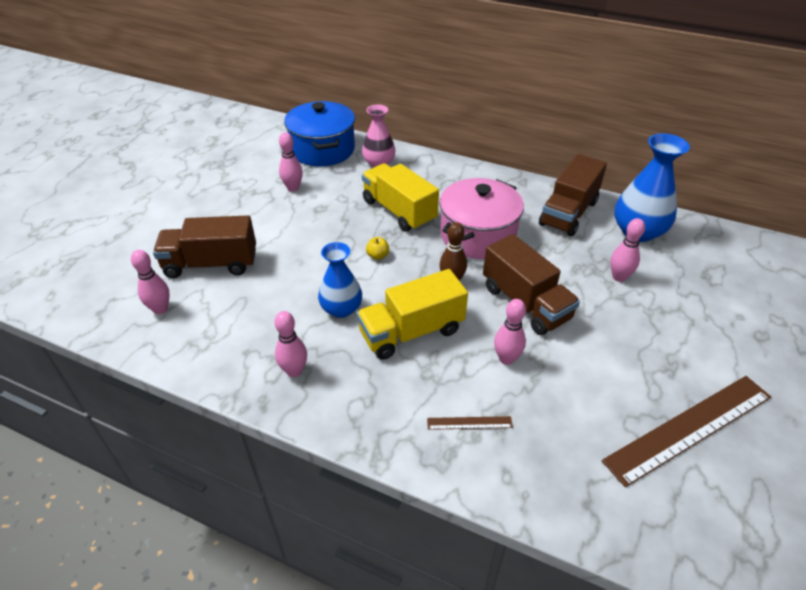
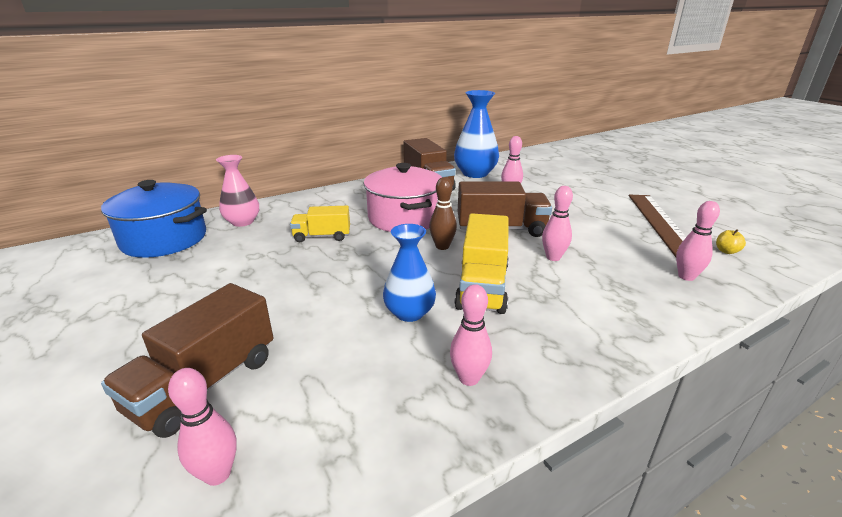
camera: 55 degrees left, 15 degrees down
(293, 188) = (185, 276): pink bowling pin -> pink bowling pin (686, 276)
(378, 256) = (363, 267): yellow apple -> yellow apple (726, 251)
(399, 211) = (322, 236): yellow truck -> yellow truck, size x0.62
(469, 423) = (613, 299): brown ruler -> none

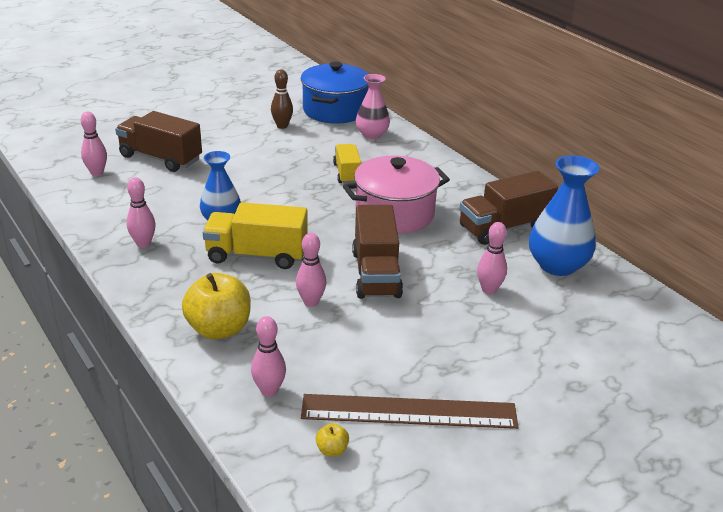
camera: 85 degrees right, 5 degrees up
(442, 246) = (331, 236): brown bowling pin -> brown bowling pin (282, 126)
(620, 305) = (219, 329): none -> yellow apple

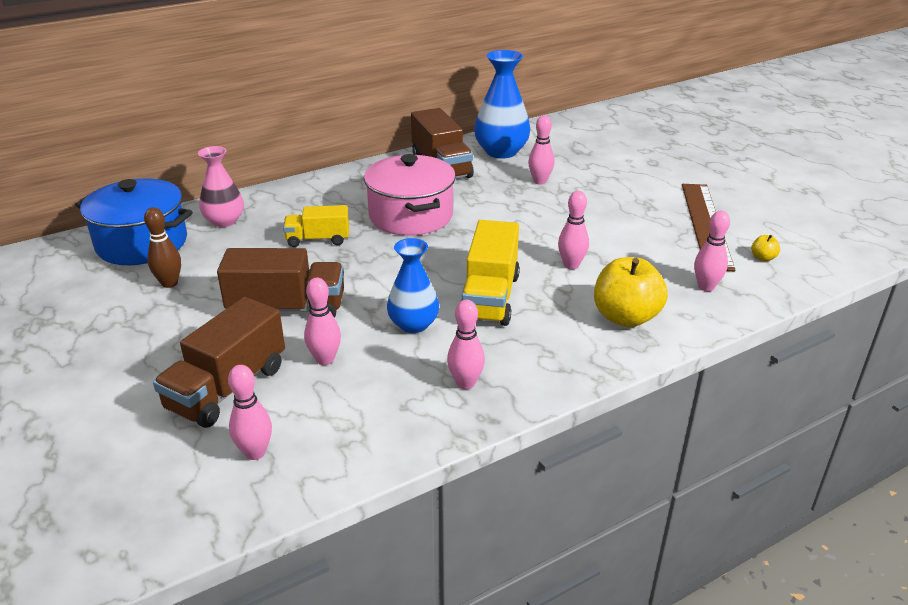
camera: 85 degrees left, 0 degrees up
(183, 188) = (325, 359): none -> pink bowling pin
(376, 274) = (520, 230): brown truck -> brown truck (287, 308)

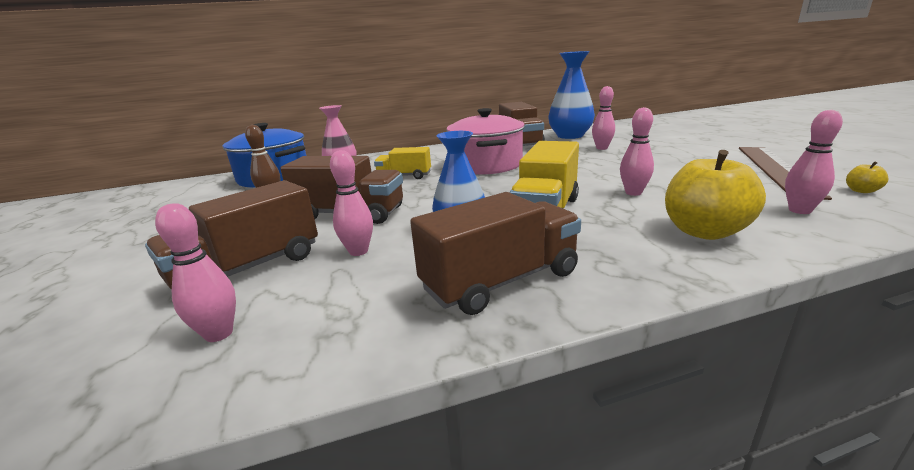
camera: 15 degrees right, 10 degrees down
(465, 383) = (501, 281): pink bowling pin -> brown truck

